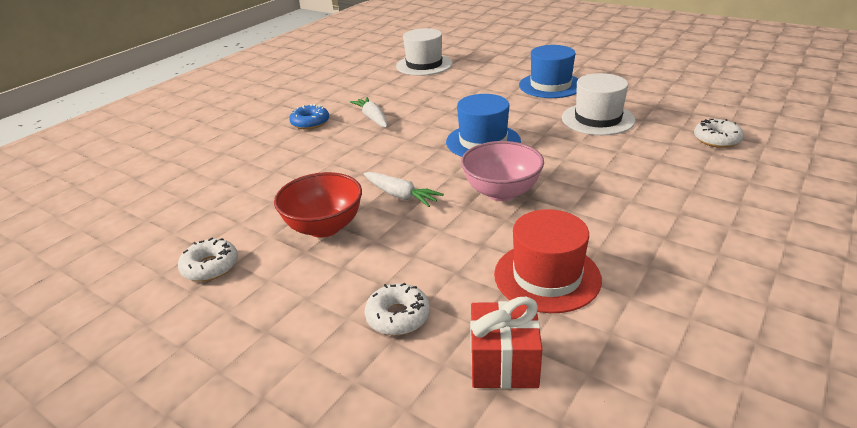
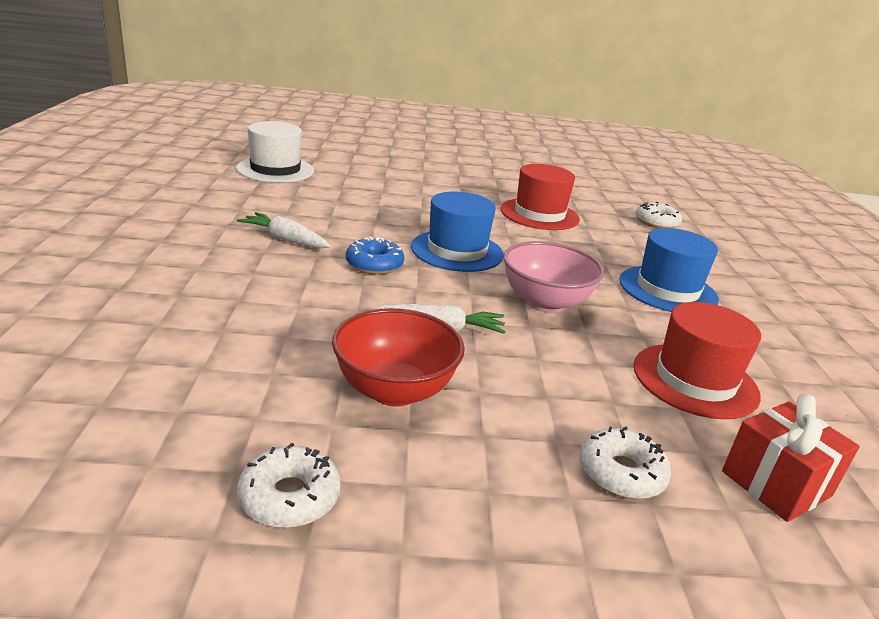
camera: 40 degrees left, 5 degrees down
(310, 123) = (197, 255): blue donut -> blue donut (374, 264)
(550, 85) = (452, 184): blue hat -> blue hat (667, 290)
(598, 119) = (539, 214): white hat -> red hat

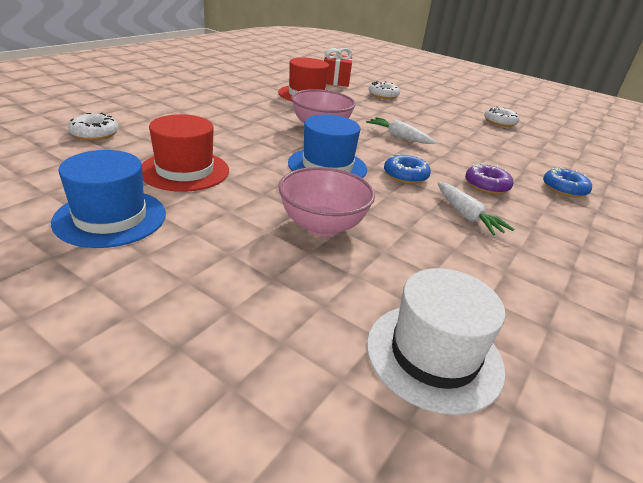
camera: 145 degrees left, 5 degrees up
(157, 311) = (564, 189): none -> blue donut
(274, 281) = (486, 185): none -> purple donut
(393, 204) = (322, 226): none -> pink bowl
(394, 390) = (445, 128): red bowl -> none
(667, 290) = (228, 110): blue hat -> blue hat (110, 217)

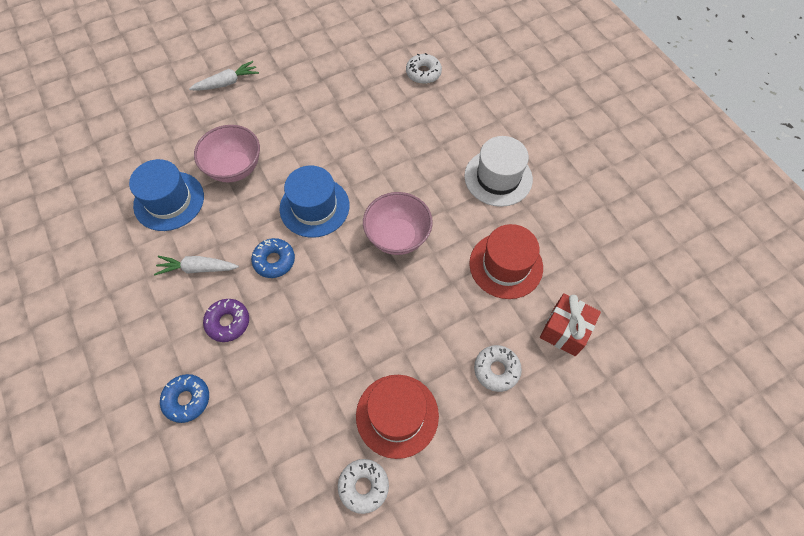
camera: 120 degrees right, 30 degrees up
(110, 217) = (294, 72): blue hat -> blue hat (169, 201)
(185, 170) = (341, 114): red hat -> red hat (397, 415)
(399, 137) = (355, 305): white carrot -> white carrot (227, 83)
(434, 355) = (112, 169): white hat -> white hat (498, 177)

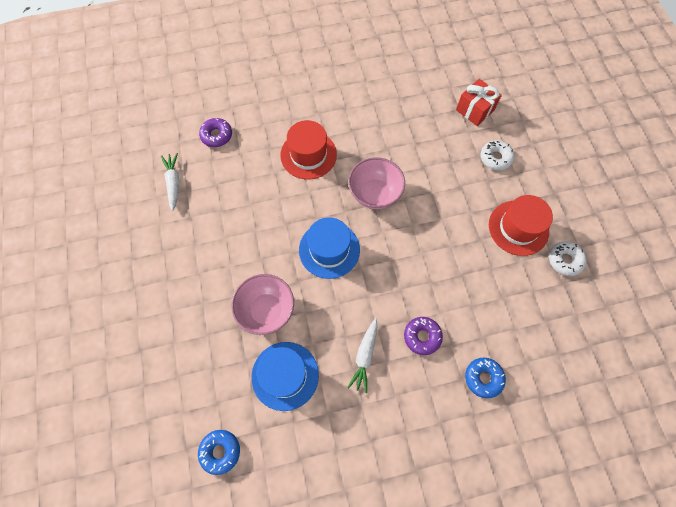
camera: 75 degrees left, 5 degrees up
(227, 83) = (159, 304): white carrot -> white carrot (173, 183)
(274, 261) = (373, 291): blue donut -> blue donut (220, 451)
(423, 73) = (216, 135): white donut -> purple donut
(498, 177) = (341, 112): white hat -> none
(506, 265) = (417, 129): red hat -> red hat (308, 155)

